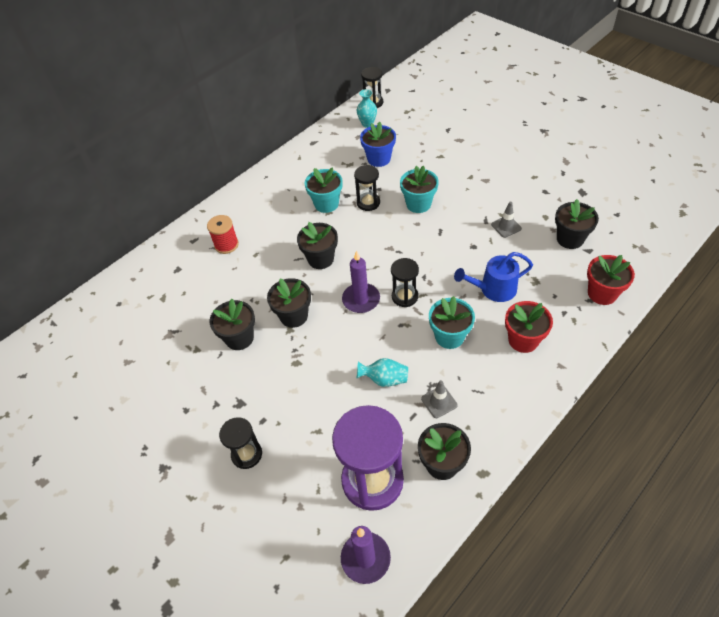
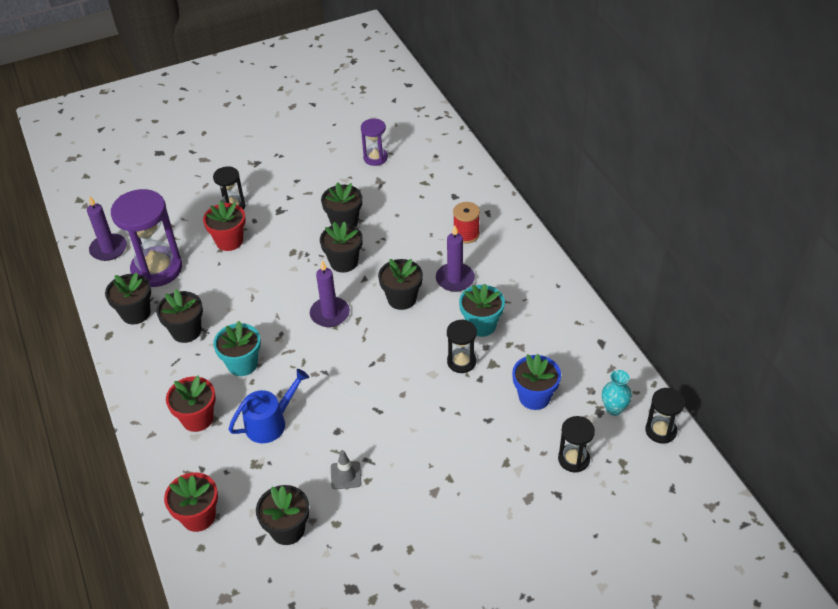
camera: 110 degrees right, 5 degrees down
(131, 352) = (375, 158): none -> purple hourglass
(283, 234) = (455, 279): none -> purple candle
(302, 428) = (229, 241): none -> red flower pot
(384, 379) = (234, 303): turquoise vase -> none
(404, 296) = (310, 347): black hourglass -> black hourglass (573, 459)
(418, 204) = (432, 407): turquoise flower pot -> none
(439, 402) = (186, 331): grey traffic cone -> black flower pot
(494, 289) = (270, 423): blue watering can -> blue watering can turned 45 degrees clockwise

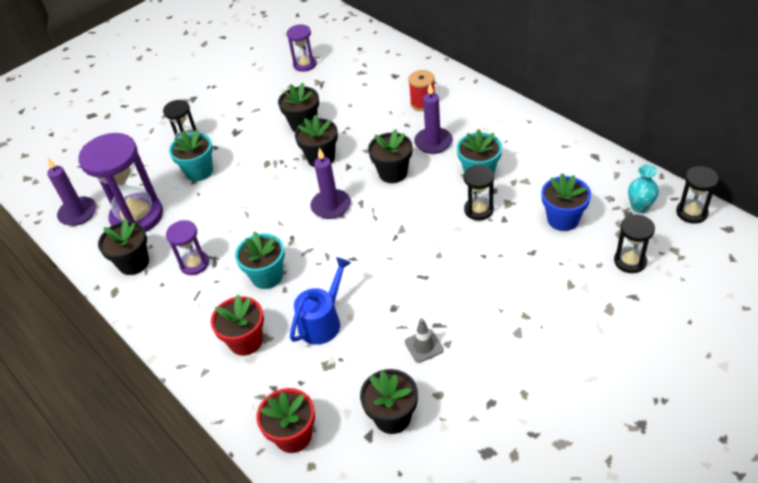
camera: 15 degrees left, 0 degrees up
(186, 331) = (194, 264): black flower pot -> purple hourglass
(229, 241) = (199, 171): red flower pot -> turquoise flower pot

